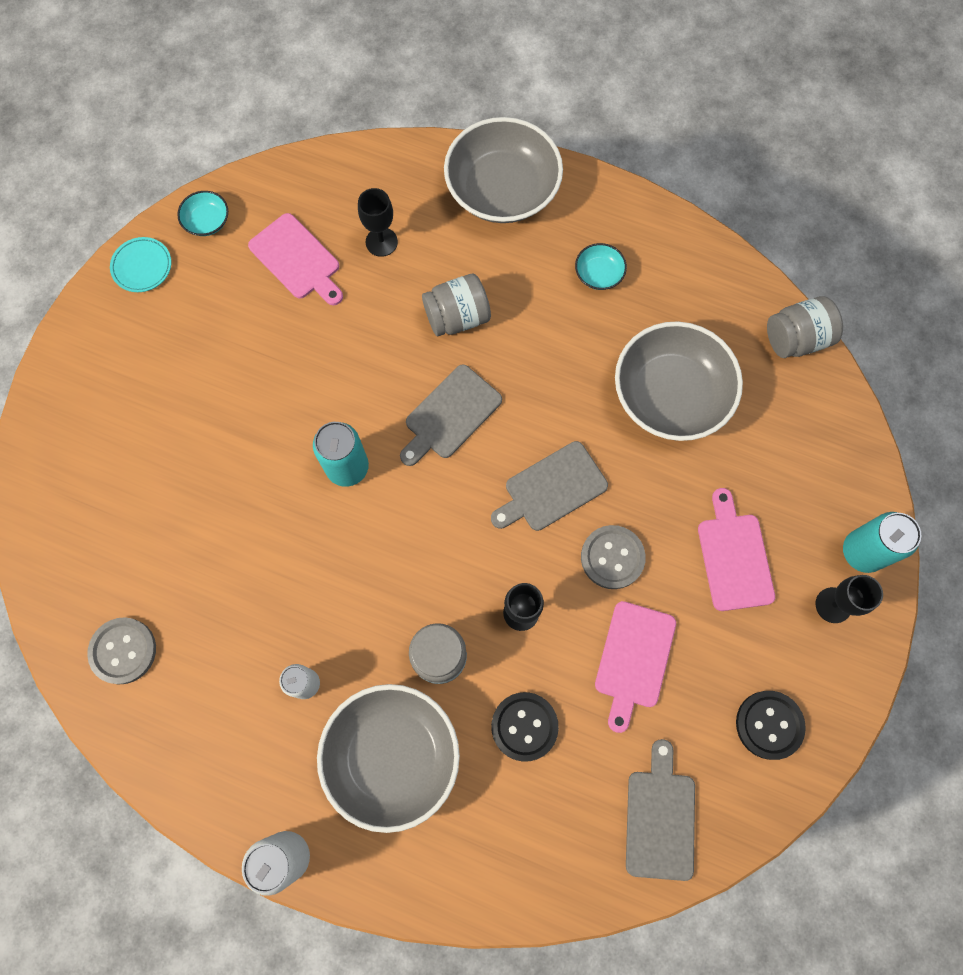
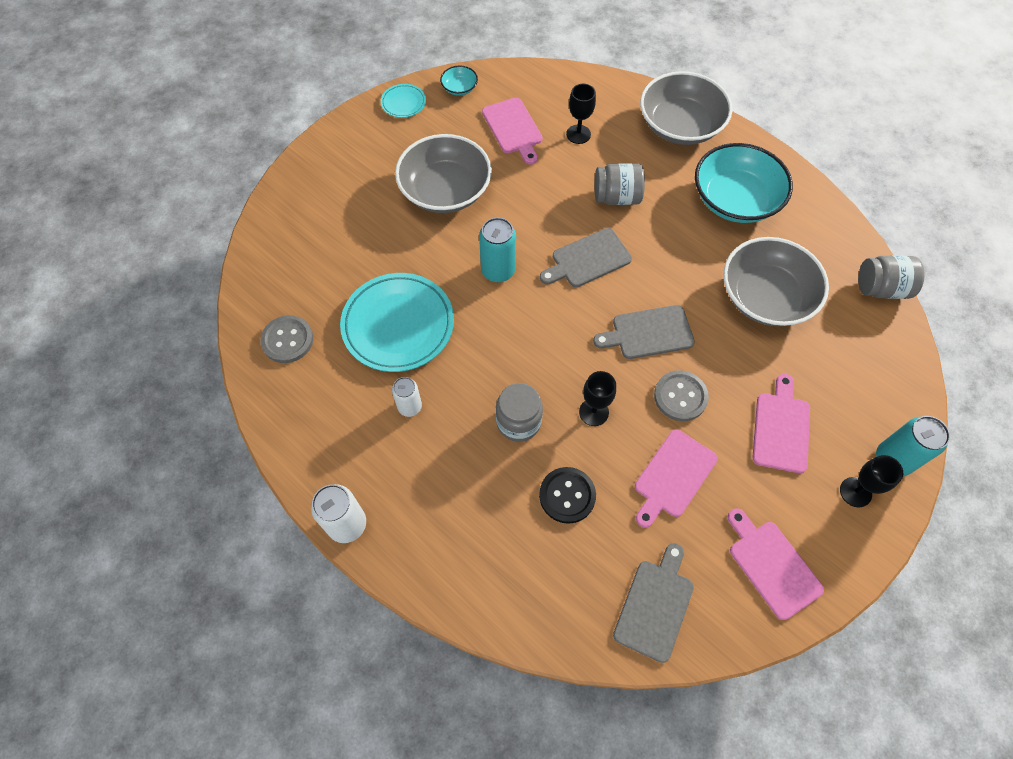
camera: 20 degrees right, 10 degrees down
(252, 582) = (398, 325): none -> turquoise plate
(392, 756) = (455, 481): grey bowl -> grey bowl (445, 190)
(598, 274) = (735, 199): turquoise bowl -> turquoise bowl, size x2.32
(769, 725) = (772, 565): black button -> pink cutting board

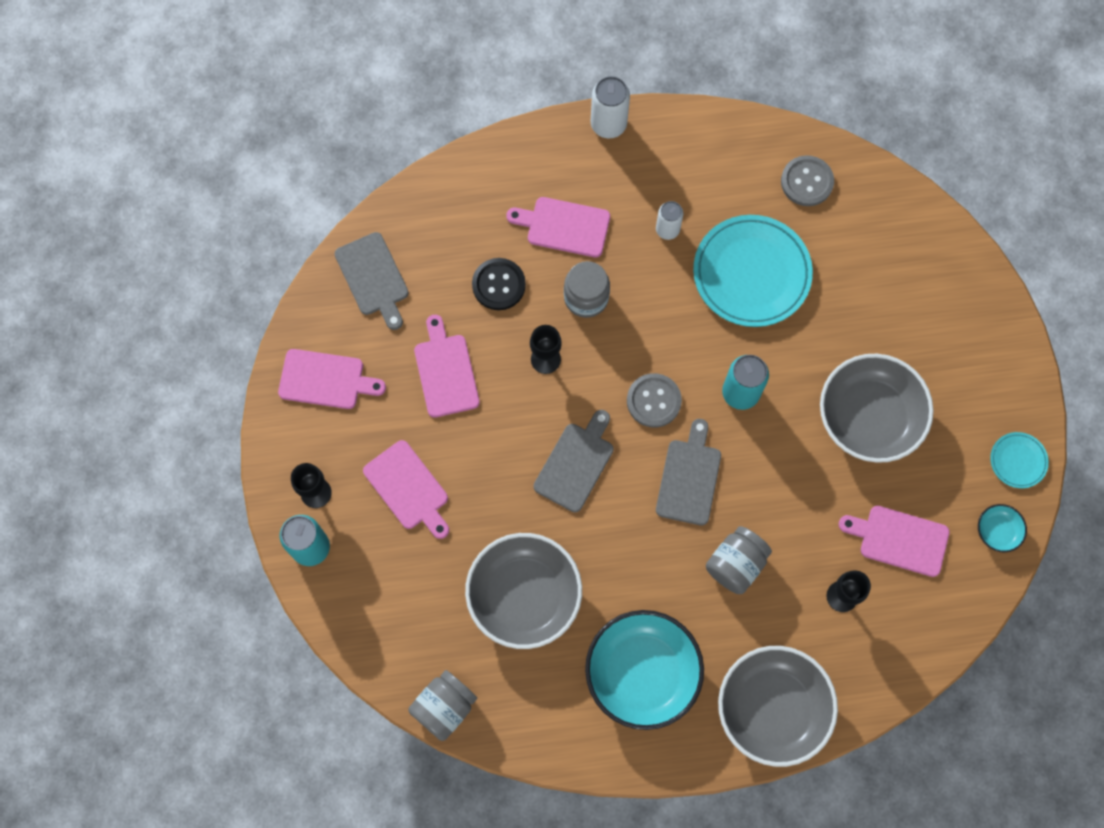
camera: 130 degrees right, 10 degrees up
(472, 485) = (564, 226): none -> pink cutting board
(680, 396) = (500, 436): grey button -> grey button (653, 401)

